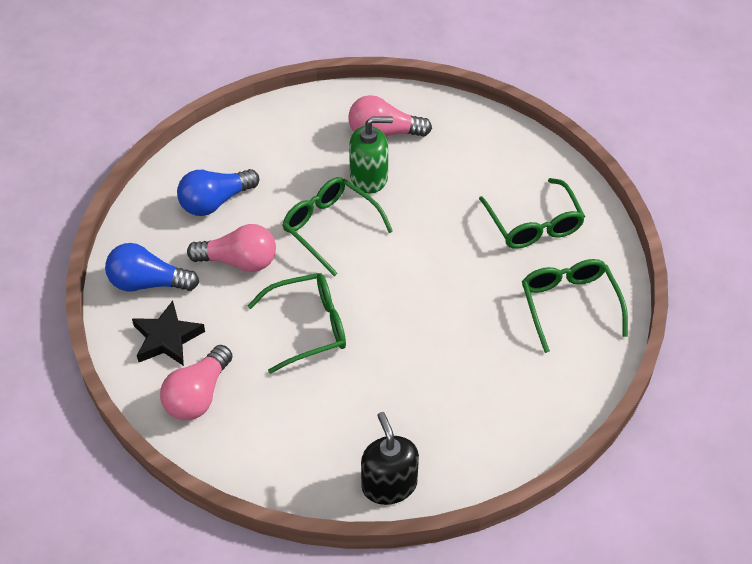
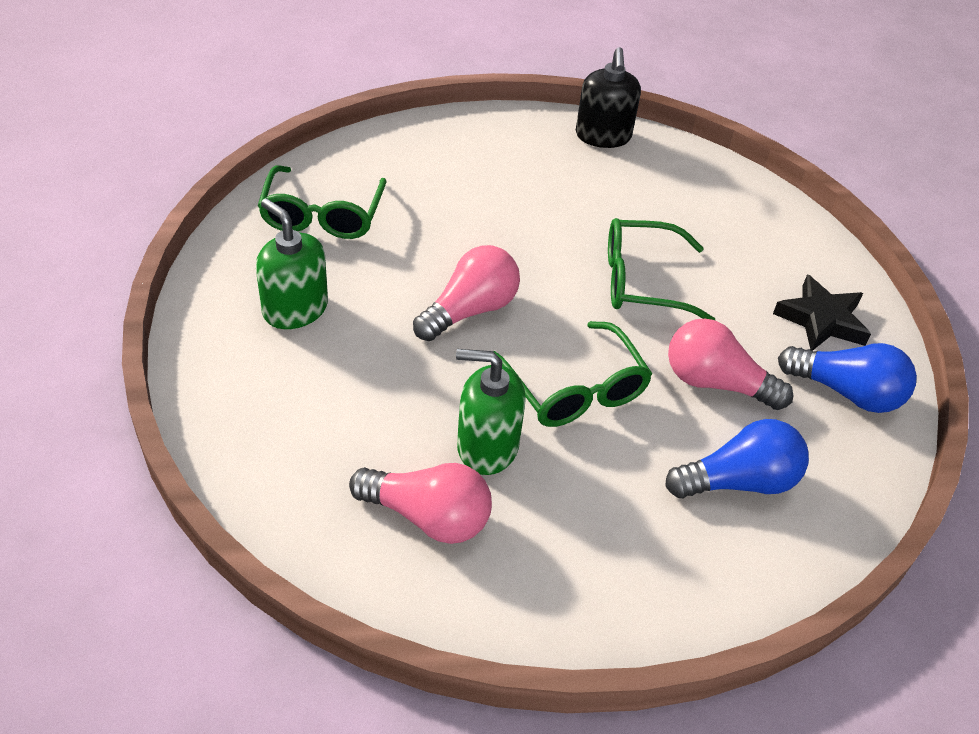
camera: 165 degrees left, 5 degrees down
(198, 395) = (786, 254): pink light bulb -> pink light bulb (470, 310)
(534, 224) = (295, 309): green glasses -> green soap dispenser

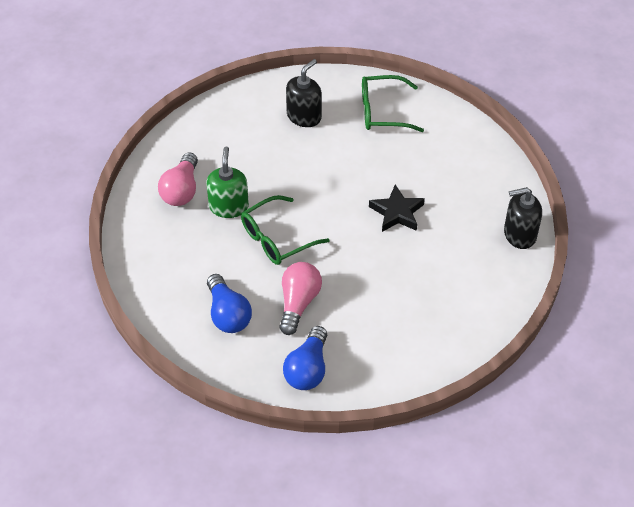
camera: 85 degrees right, 5 degrees up
(295, 309) = (304, 116): green soap dispenser -> black soap dispenser
(470, 310) = (324, 186): pink light bulb -> none
(642, 282) = (374, 264): green glasses -> none
(821, 320) = (369, 359): black star -> black star (397, 212)

